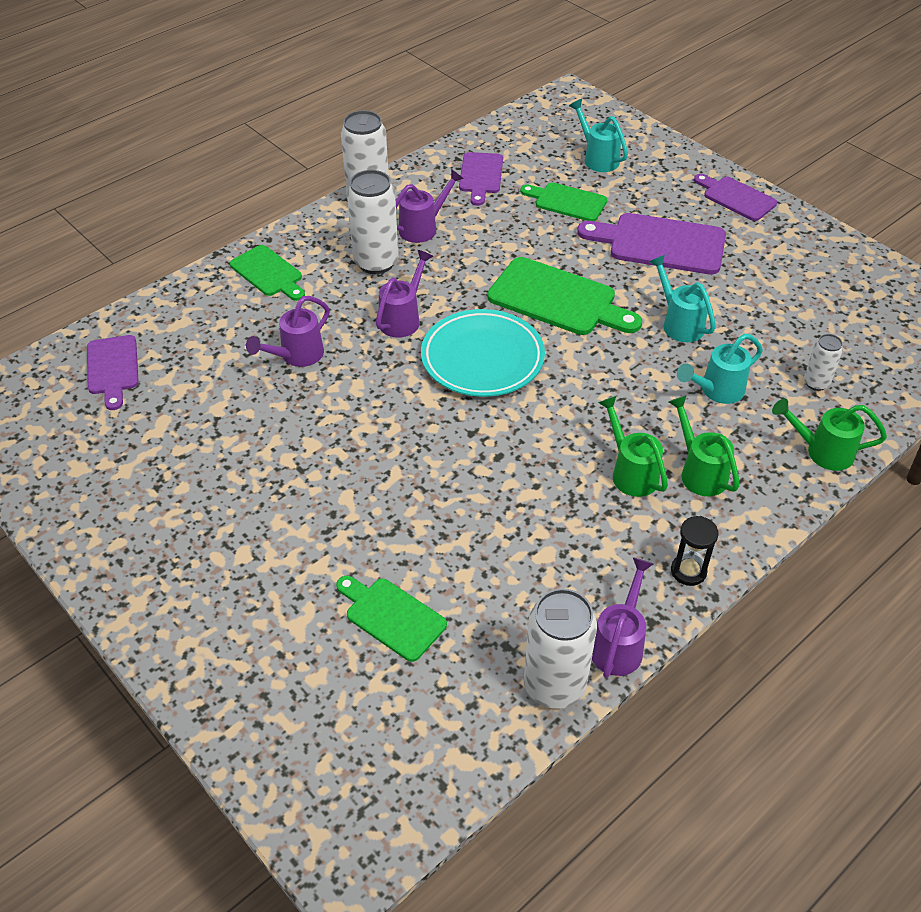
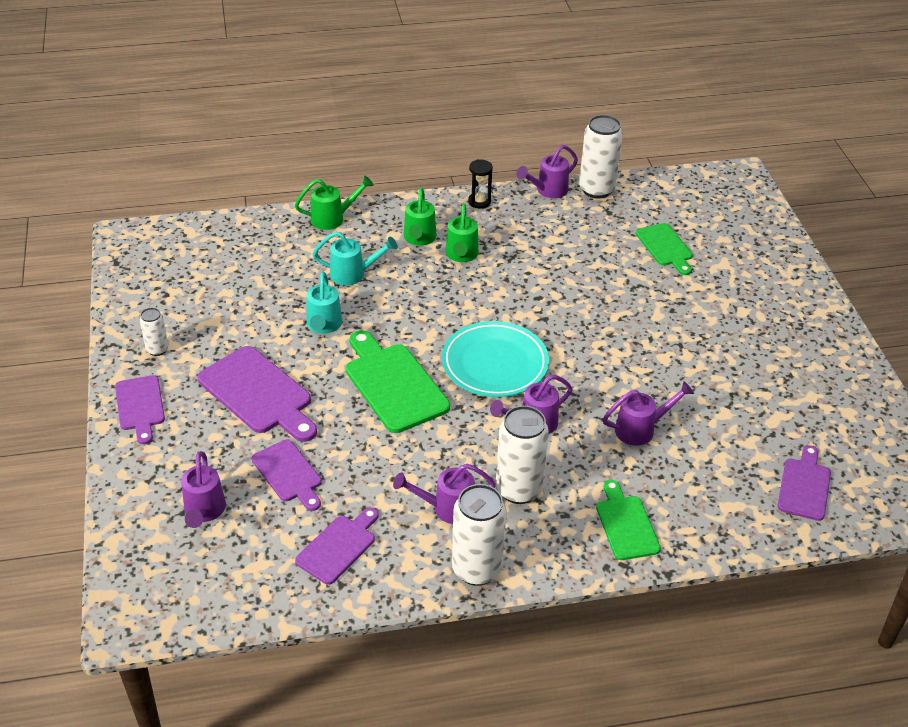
camera: 150 degrees left, 5 degrees down
(567, 201) = (288, 474): green cutting board -> purple cutting board
(597, 158) = (204, 511): turquoise watering can -> purple watering can
(816, 383) = (283, 251): white can -> white can (157, 349)
(822, 451) = (333, 218): green watering can -> green watering can turned 60 degrees counterclockwise

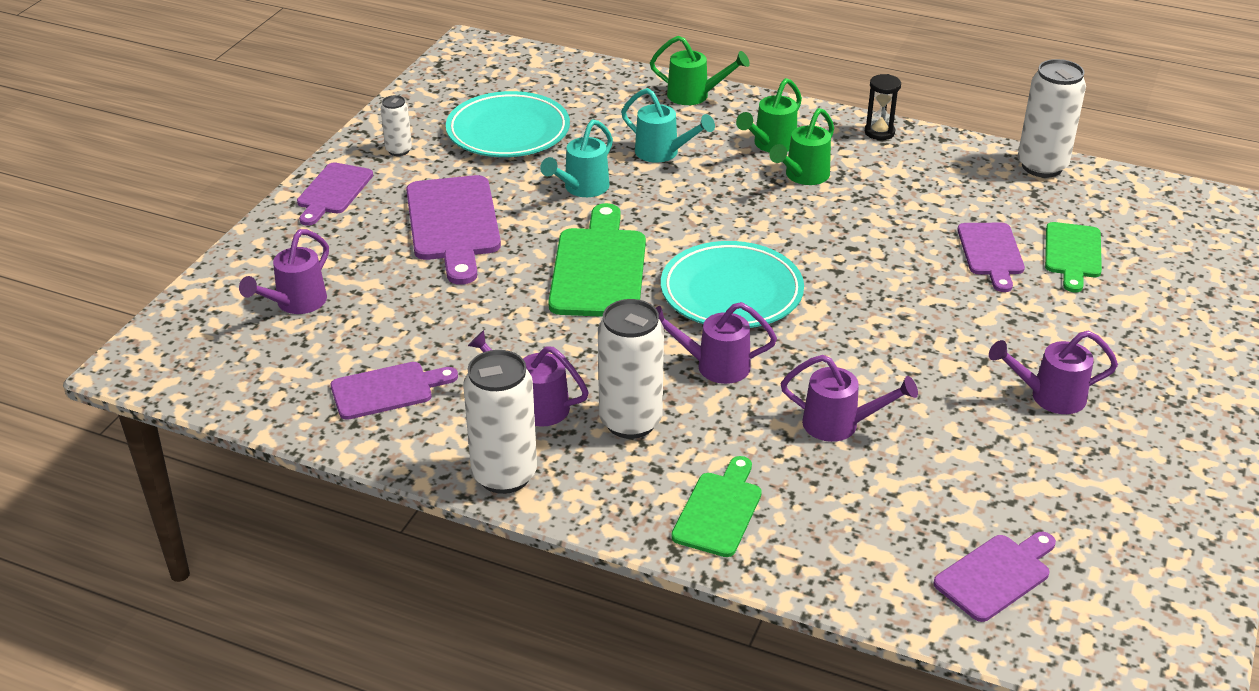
camera: 35 degrees right, 5 degrees down
(226, 300) = (508, 132): none -> turquoise plate
(288, 474) = (408, 305): purple cutting board -> purple cutting board (991, 253)
(548, 190) = (977, 148): purple watering can -> purple watering can (1049, 397)

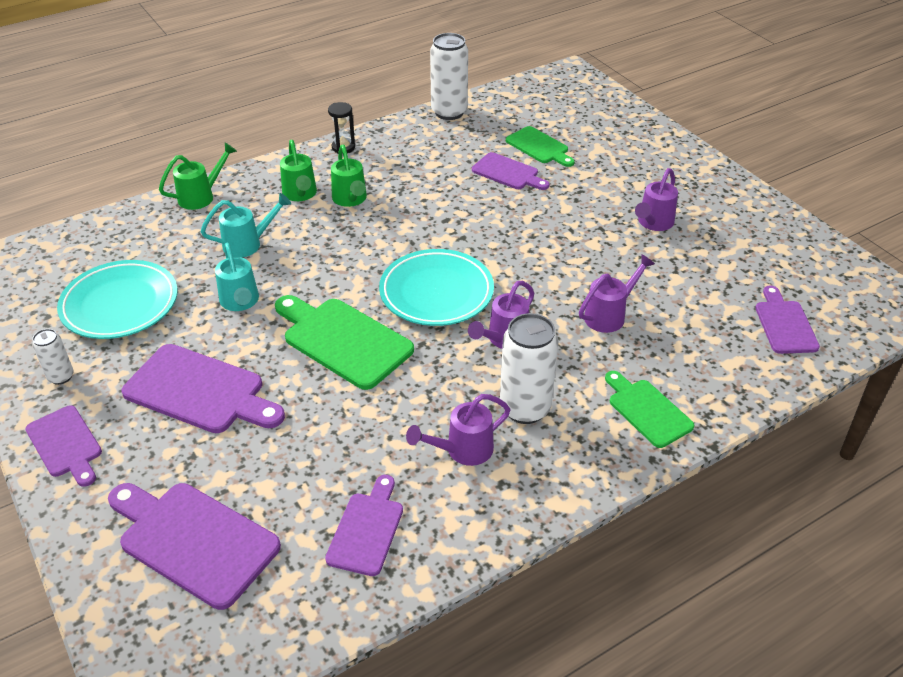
camera: 55 degrees left, 5 degrees up
(296, 304) = (193, 540): purple watering can -> purple cutting board
(504, 475) = (526, 504): white can -> none

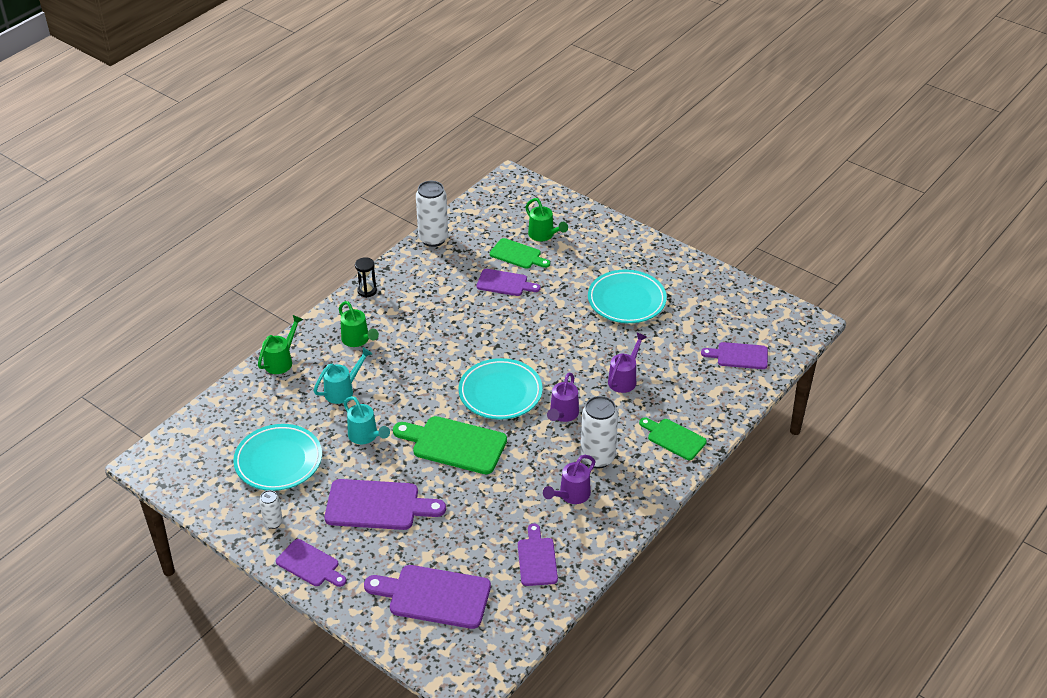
camera: 20 degrees left, 0 degrees up
(350, 200) = (398, 335): green watering can -> green watering can (543, 235)
(653, 223) = (626, 300): purple watering can -> turquoise plate
(784, 324) = (739, 356): purple cutting board -> purple cutting board turned 60 degrees counterclockwise

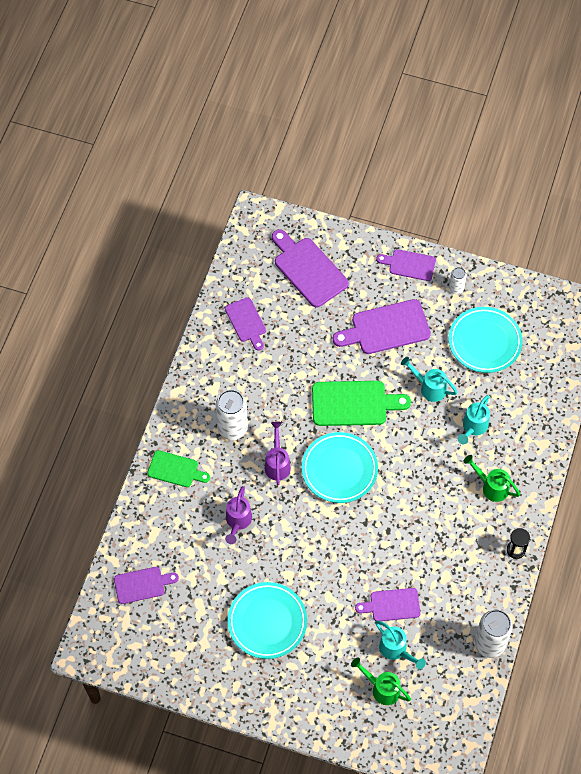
camera: 160 degrees right, 20 degrees up
(281, 361) = (544, 441): green watering can -> none
(434, 596) = (308, 269): purple cutting board -> purple cutting board turned 120 degrees counterclockwise
(517, 255) = (396, 650): green cutting board -> turquoise watering can
(571, 495) = (241, 386): purple watering can -> none

